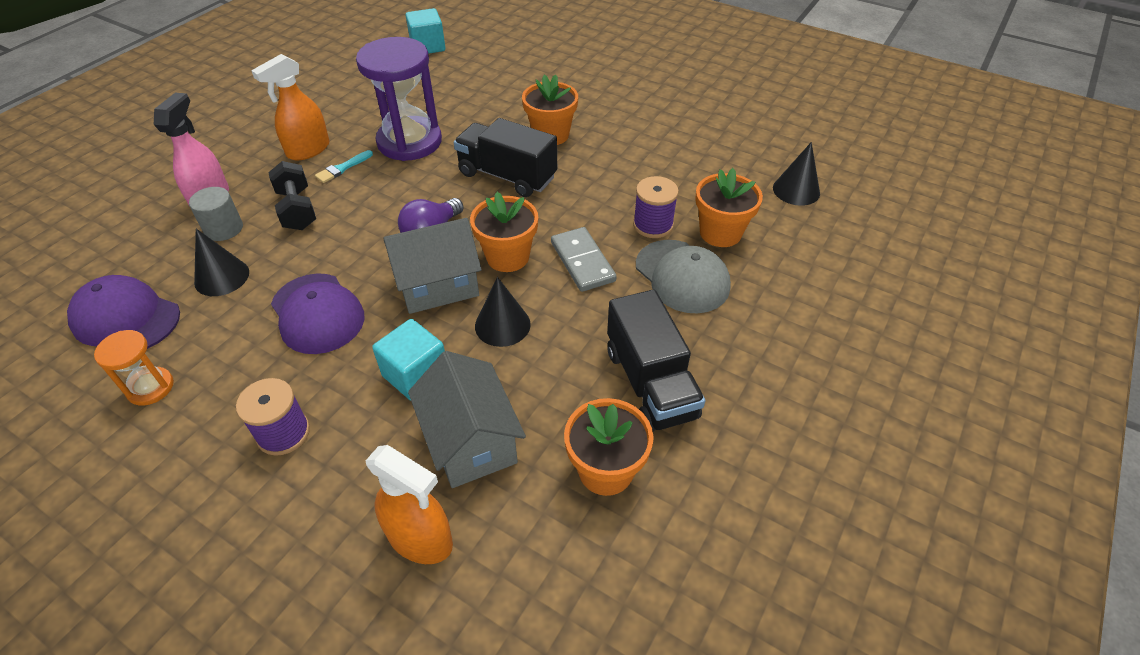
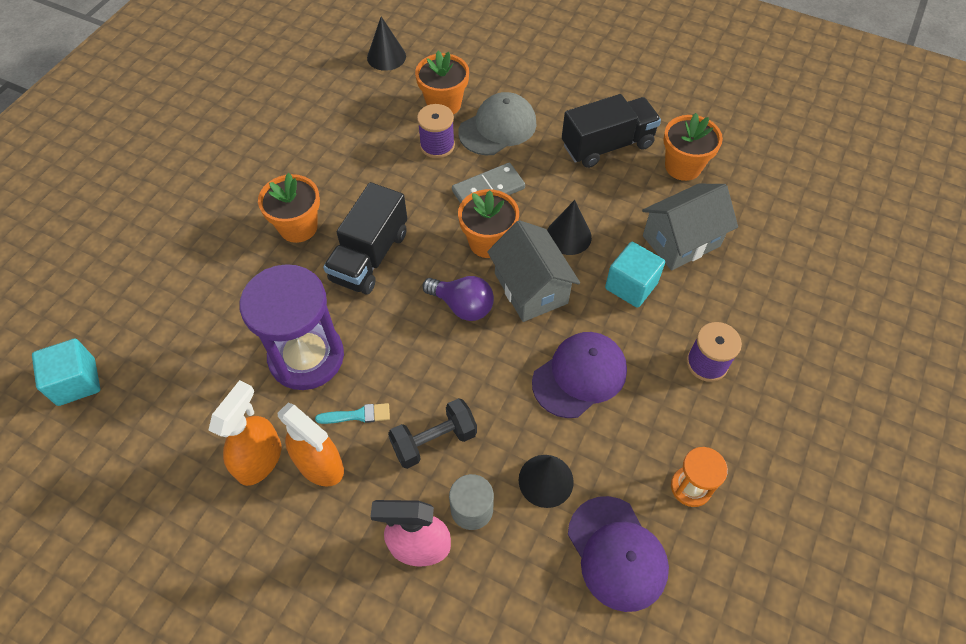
camera: 95 degrees left, 10 degrees up
(126, 318) = (617, 553): purple cap -> purple cap turned 45 degrees counterclockwise
(342, 168) = (357, 415): turquoise brush -> turquoise brush turned 45 degrees counterclockwise
(420, 538) = (760, 257): orange spray bottle -> orange spray bottle (260, 459)

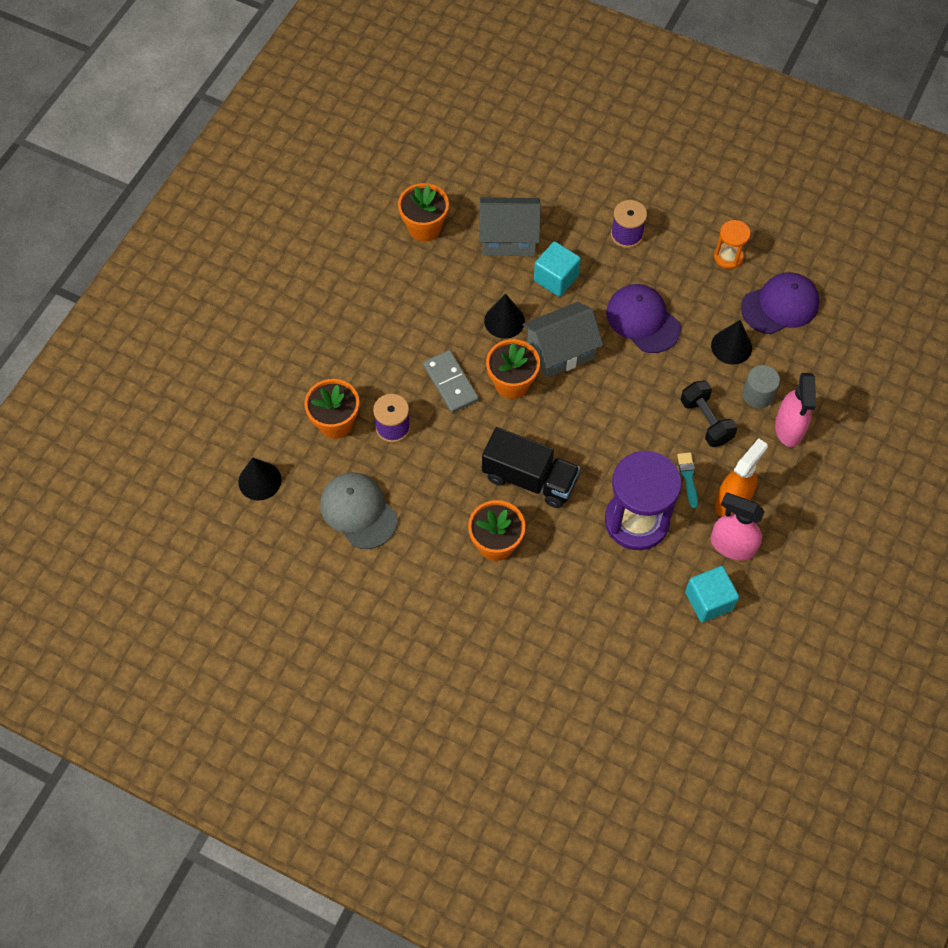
camera: 90 degrees left, 5 degrees up
(76, 382) = (672, 708): turquoise cube -> turquoise cube (709, 601)
(260, 459) = (732, 545): orange spray bottle -> pink spray bottle
(462, 306) = (580, 403): purple light bulb -> none
(497, 128) = (370, 374): grey cap -> grey cap (358, 511)
(607, 145) = (397, 284): black truck -> none
(681, 241) = (508, 238): grey house -> grey house turned 60 degrees counterclockwise

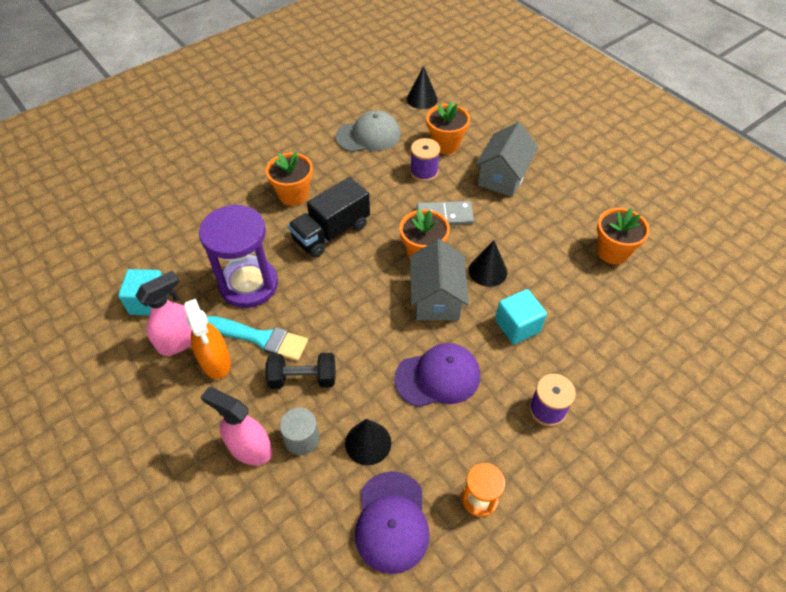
camera: 115 degrees right, 10 degrees down
(508, 238) = (578, 307): grey house -> grey house (503, 176)
(688, 477) = (260, 338): turquoise brush -> turquoise brush, size x1.87

